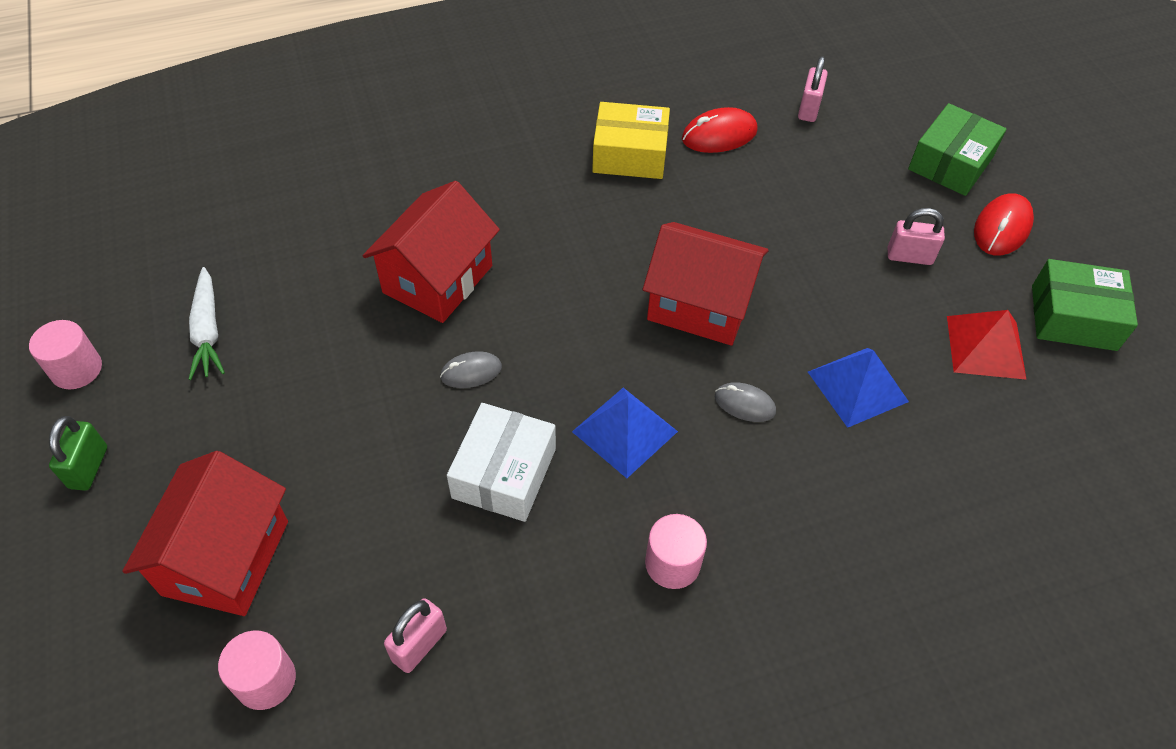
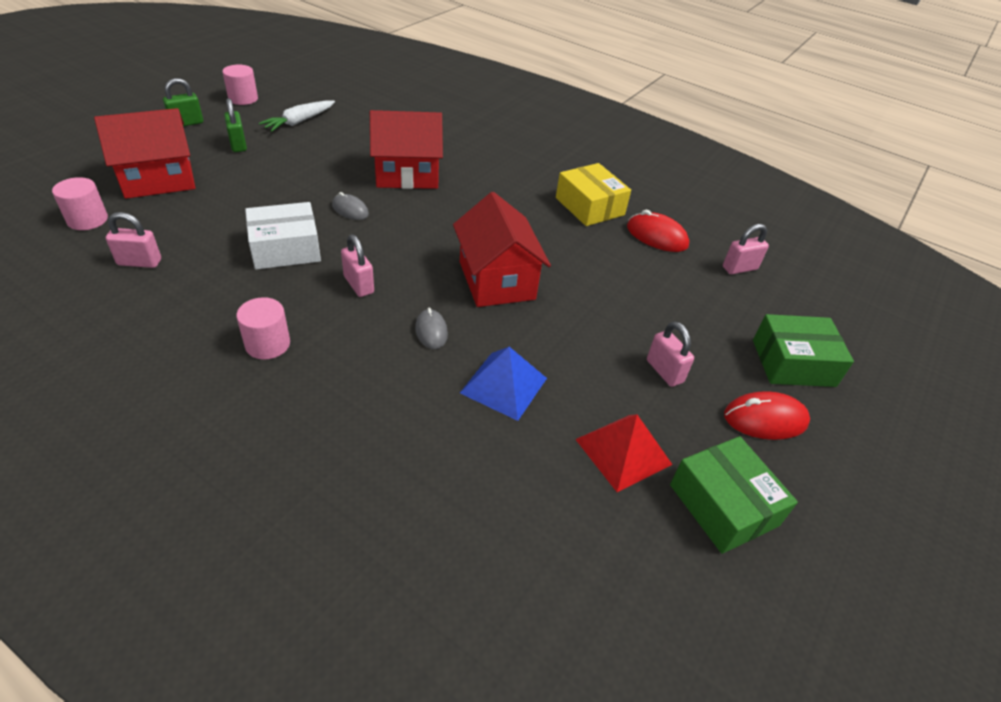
camera: 50 degrees right, 10 degrees down
(210, 427) = (238, 144): none -> green padlock
(624, 431) = (358, 285): blue pyramid -> pink padlock

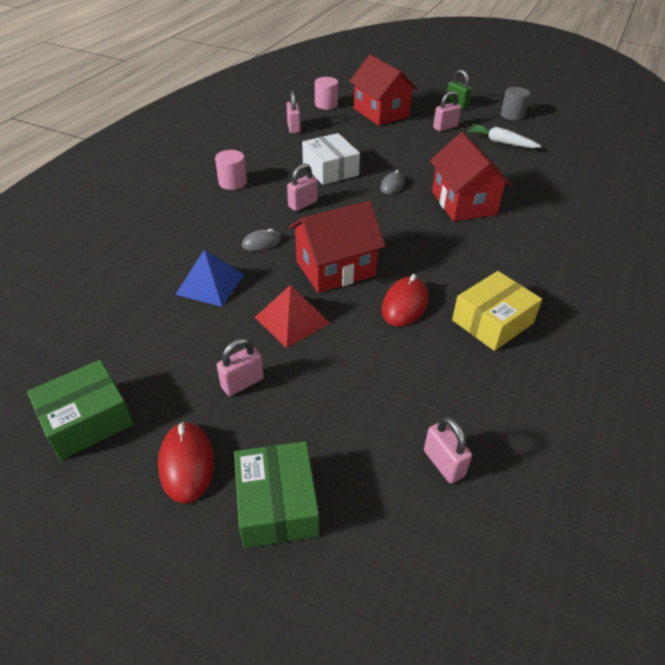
camera: 85 degrees right, 0 degrees up
(238, 144) = (445, 127): green padlock -> pink padlock
(243, 98) = (512, 115): pink cylinder -> grey cylinder
(623, 451) = (145, 354): red pyramid -> red pyramid (292, 320)
(657, 236) = (467, 380): red mouse -> red mouse (405, 304)

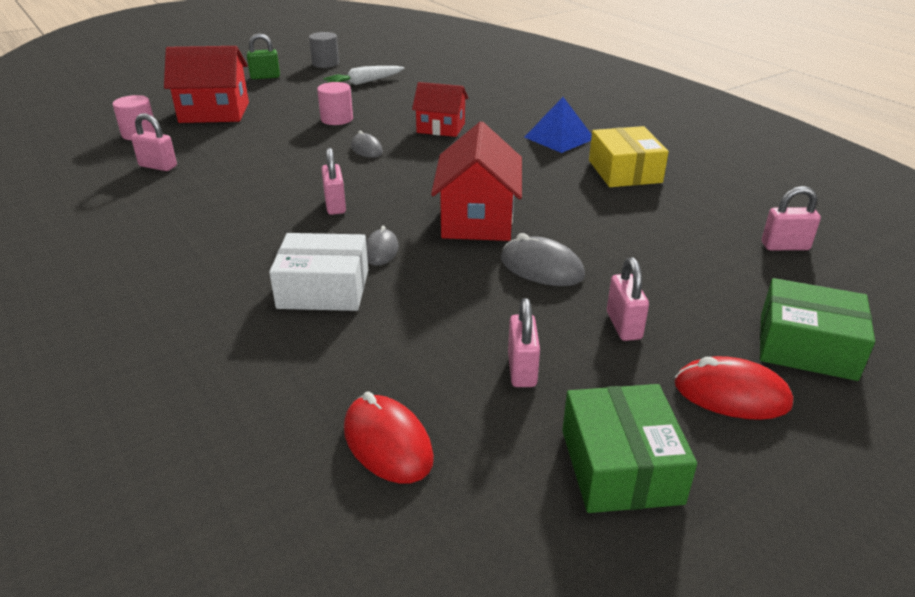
camera: 60 degrees left, 10 degrees down
(210, 284) = (426, 306): blue pyramid -> blue pyramid (559, 138)
(232, 182) = (221, 237): pink cylinder -> pink cylinder (337, 119)
(292, 320) = (541, 268): red pyramid -> grey mouse
(330, 169) = (287, 171): white box -> white box (323, 289)
(405, 304) = (568, 201): red mouse -> red mouse (388, 443)
(445, 127) = (298, 94): pink padlock -> pink padlock (522, 370)
(463, 203) = (441, 128): red house -> red house, size x0.66

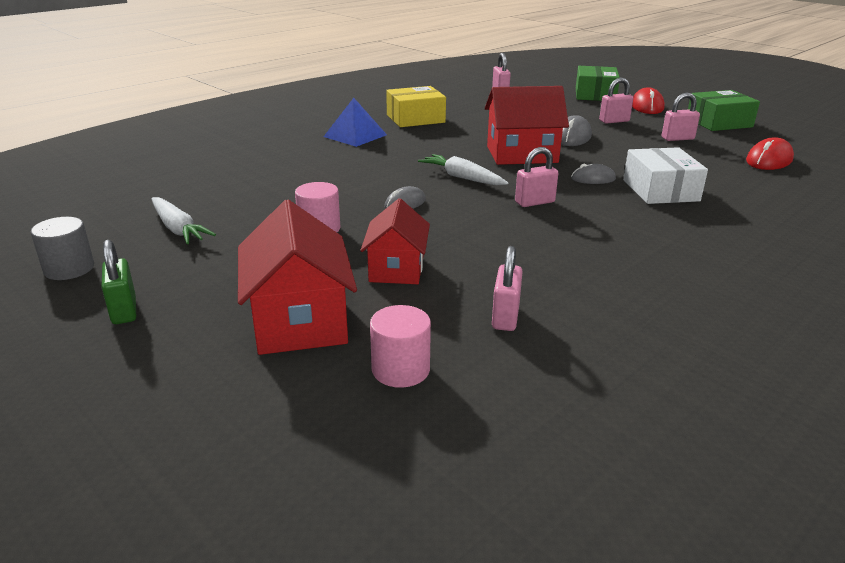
camera: 100 degrees left, 5 degrees down
(416, 178) = (462, 178): none -> white carrot
(441, 128) = (340, 177): red house -> red house (396, 269)

